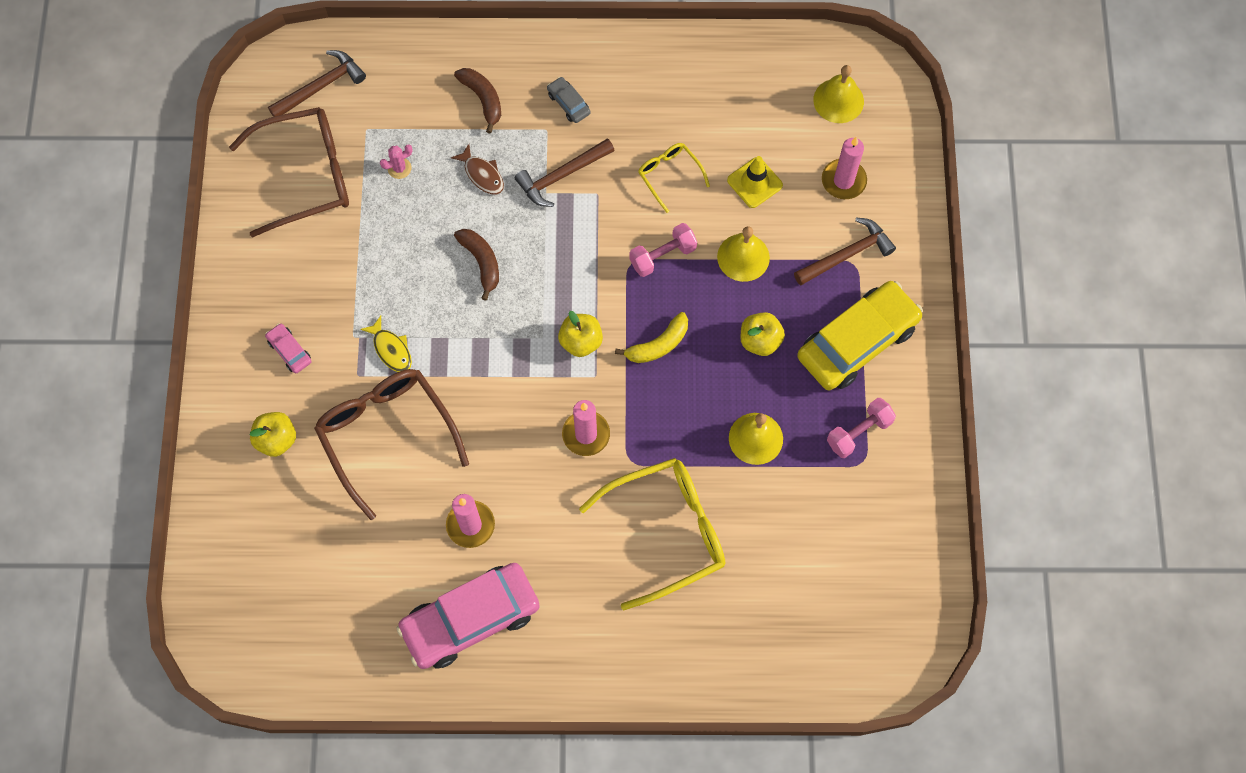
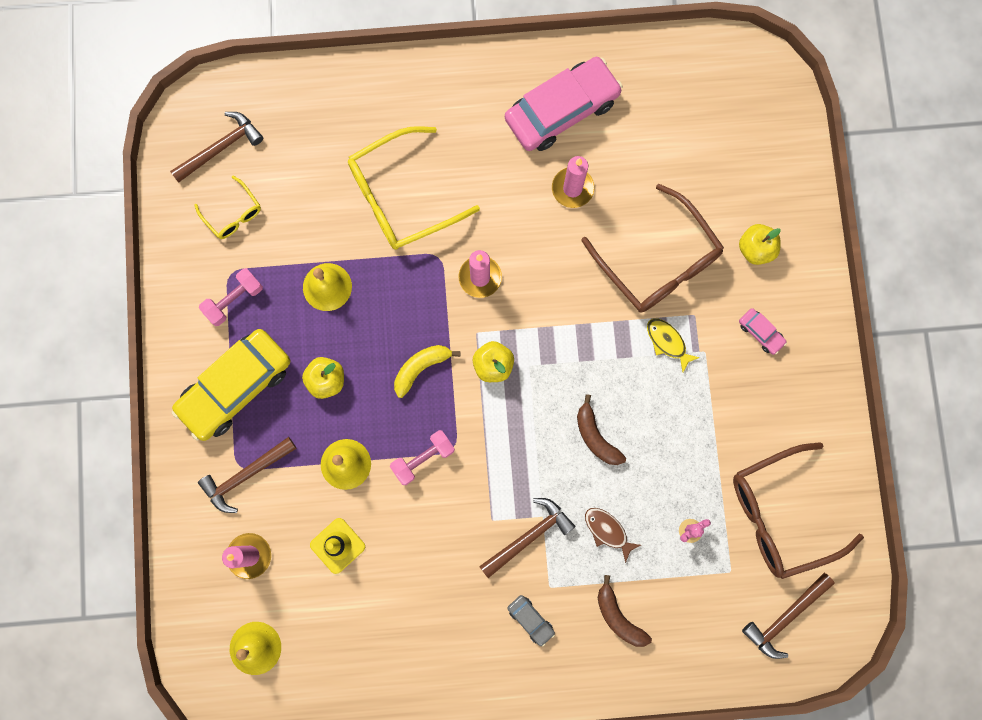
camera: 175 degrees right, 10 degrees up
(669, 175) = (422, 546): yellow glasses -> yellow glasses (233, 214)
(874, 608) = (221, 148): none -> brown hammer

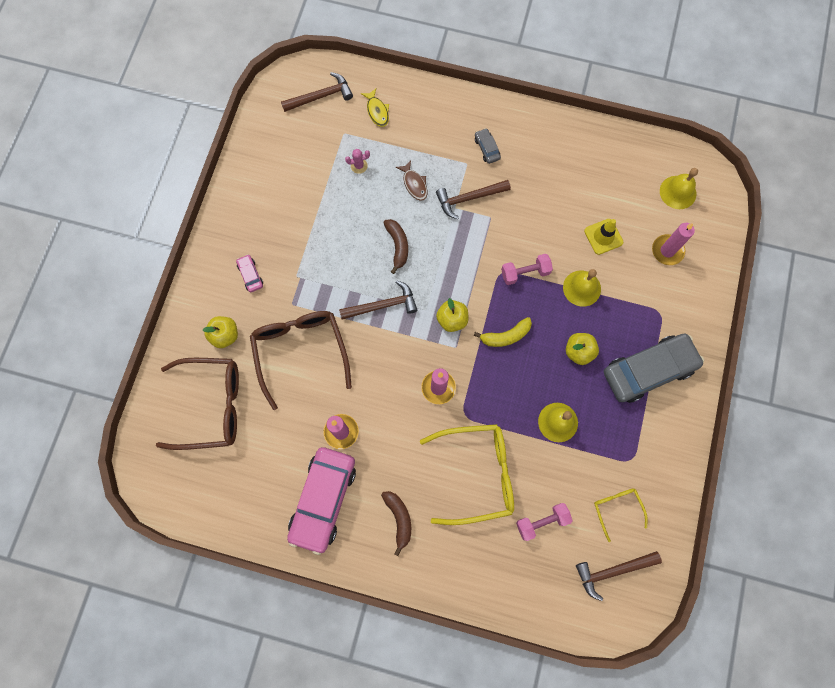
camera: 160 degrees left, 5 degrees down
(234, 300) = (633, 437): pink dumbbell -> pink dumbbell (542, 521)
(235, 387) = (648, 370): yellow car -> grey car
(245, 475) = (657, 305): brown hammer -> brown hammer (383, 305)
(562, 110) = (323, 500): pink car -> pink car turned 60 degrees counterclockwise
(618, 617) = (428, 131): brown banana -> brown banana (399, 519)
(667, 342) = (319, 292): yellow fish -> yellow fish (377, 111)
(780, 514) = (295, 155): brown glasses -> brown glasses (212, 405)

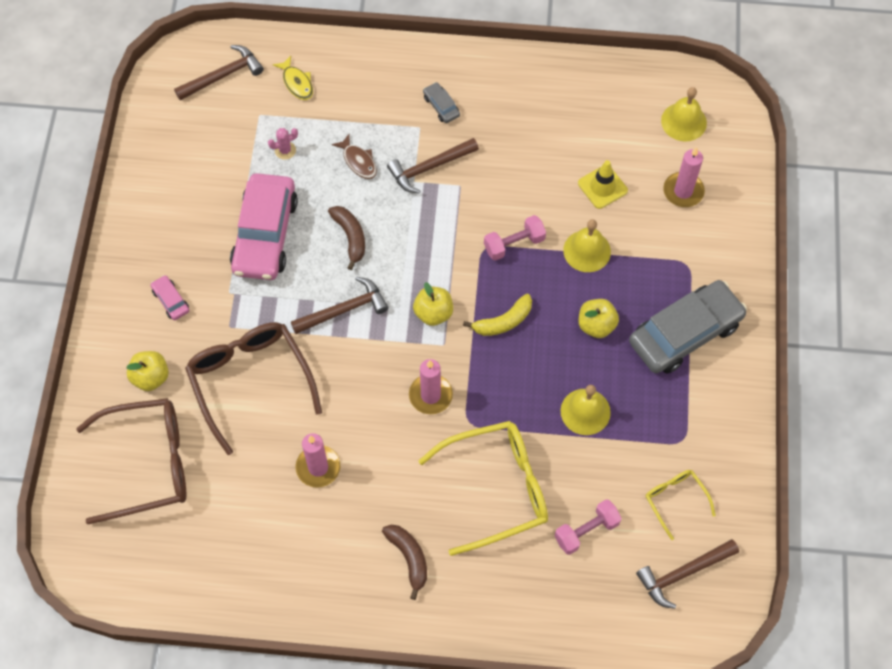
camera: 10 degrees left, 10 degrees down
(323, 500) = (310, 552): pink car -> pink car (265, 234)

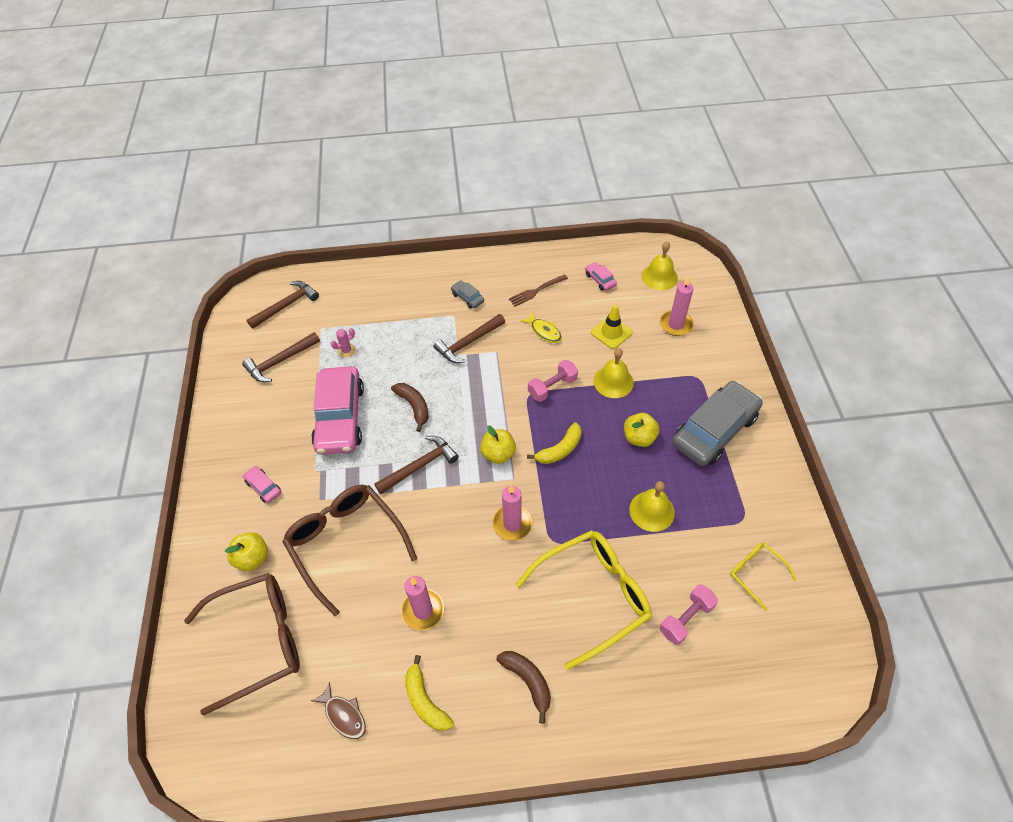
camera: 10 degrees left, 10 degrees down
(297, 83) = (348, 301): yellow fish -> yellow fish (544, 331)
(304, 555) = (425, 701): none -> yellow banana
(358, 161) = (409, 348): brown fish -> brown fish (344, 715)
(527, 112) = (536, 291): none -> brown fork
(609, 112) = (600, 280): none -> pink car
(683, 573) = (786, 640): brown hammer -> brown hammer (280, 361)

